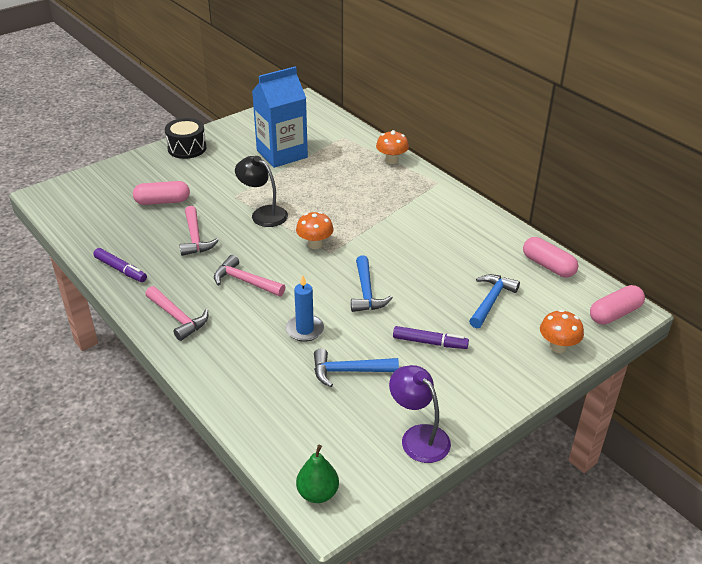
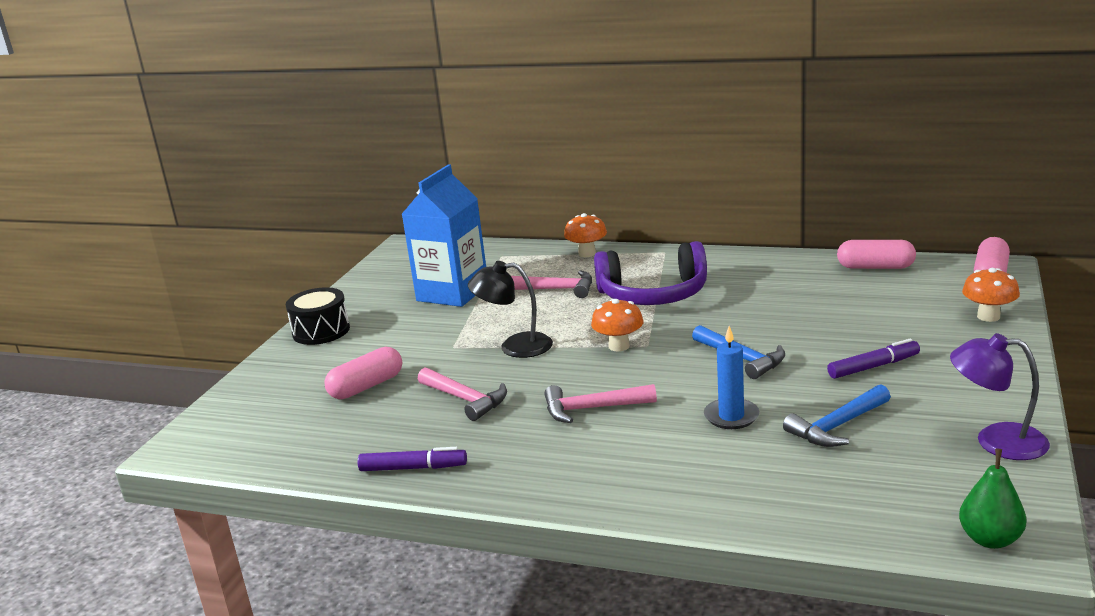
camera: 30 degrees left, 15 degrees down
(178, 318) = (565, 476): pink hammer -> pink hammer (557, 289)
(385, 215) = (653, 294): none -> purple headphones
(491, 300) = (871, 312): blue hammer -> none

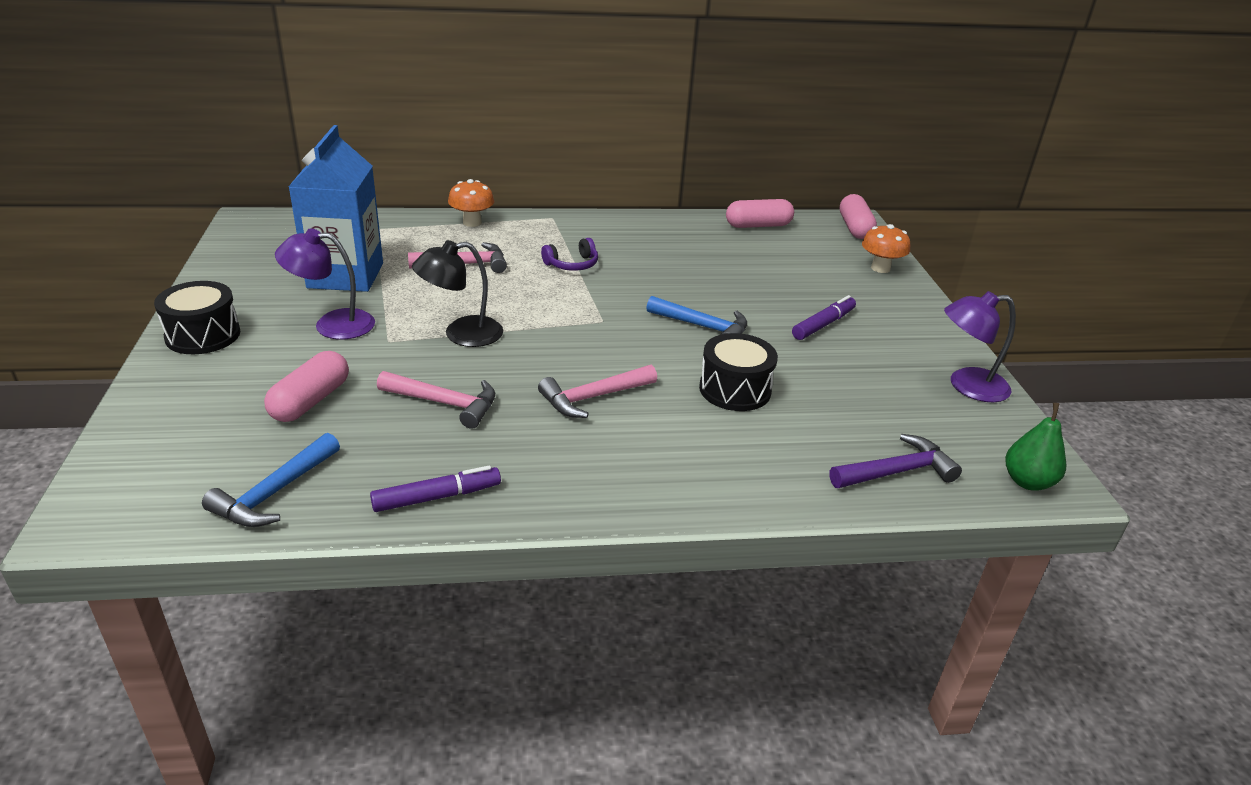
camera: 30 degrees left, 10 degrees up
(418, 330) = (332, 324): none -> purple lamp
(619, 346) = (574, 324): orange mushroom -> none
(653, 294) = (572, 264): purple headphones -> purple headphones, size x0.46
(731, 416) = (735, 389): blue candle -> black drum
(837, 426) = (834, 388): blue hammer -> blue hammer (274, 493)
(845, 508) = (897, 471): none -> purple hammer

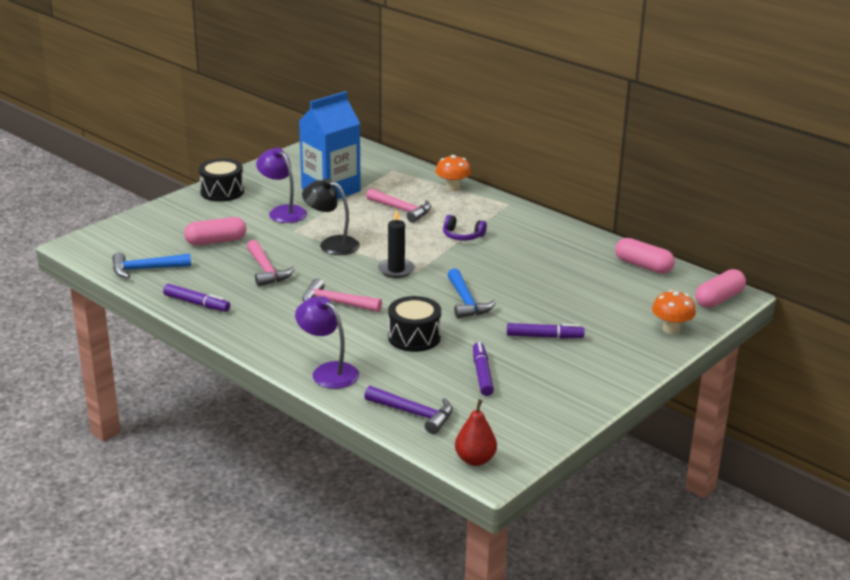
camera: 50 degrees right, 5 degrees down
(580, 329) = (396, 270): none -> black candle
(857, 391) = (482, 374): none -> purple marker
(967, 386) = (557, 409): purple lamp -> purple lamp (328, 371)
(1027, 482) = (475, 460): green pear -> red pear

